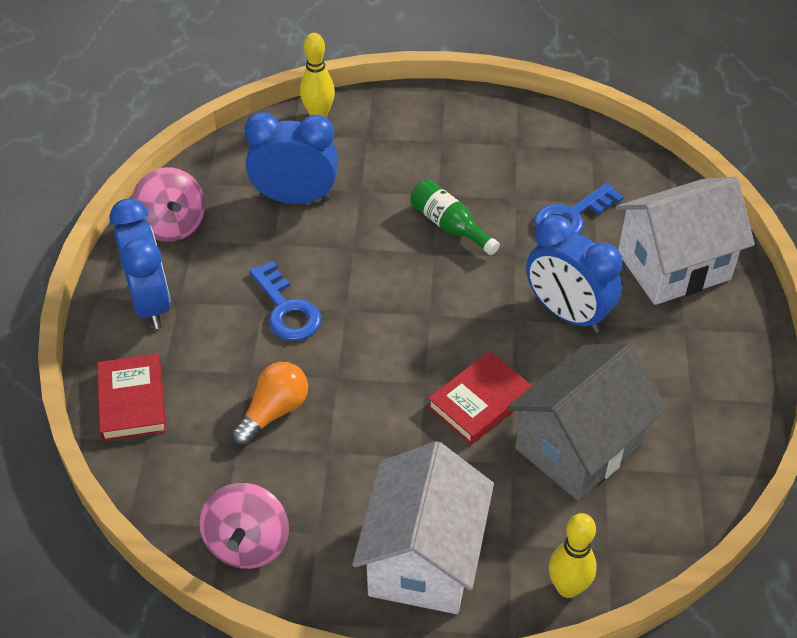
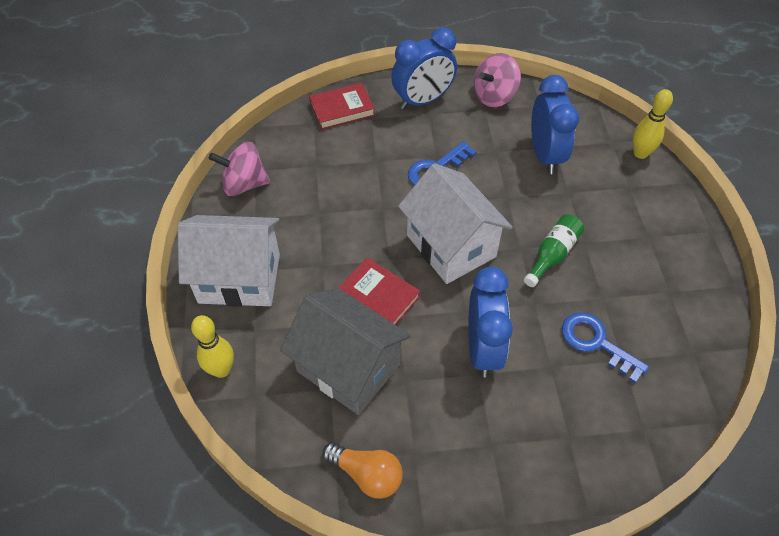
camera: 80 degrees right, 5 degrees up
(273, 412) = (346, 178): orange light bulb -> orange light bulb (367, 474)
(567, 313) = (482, 348): blue clock -> blue clock turned 150 degrees clockwise
(673, 266) = (565, 433): white house -> white house (451, 246)

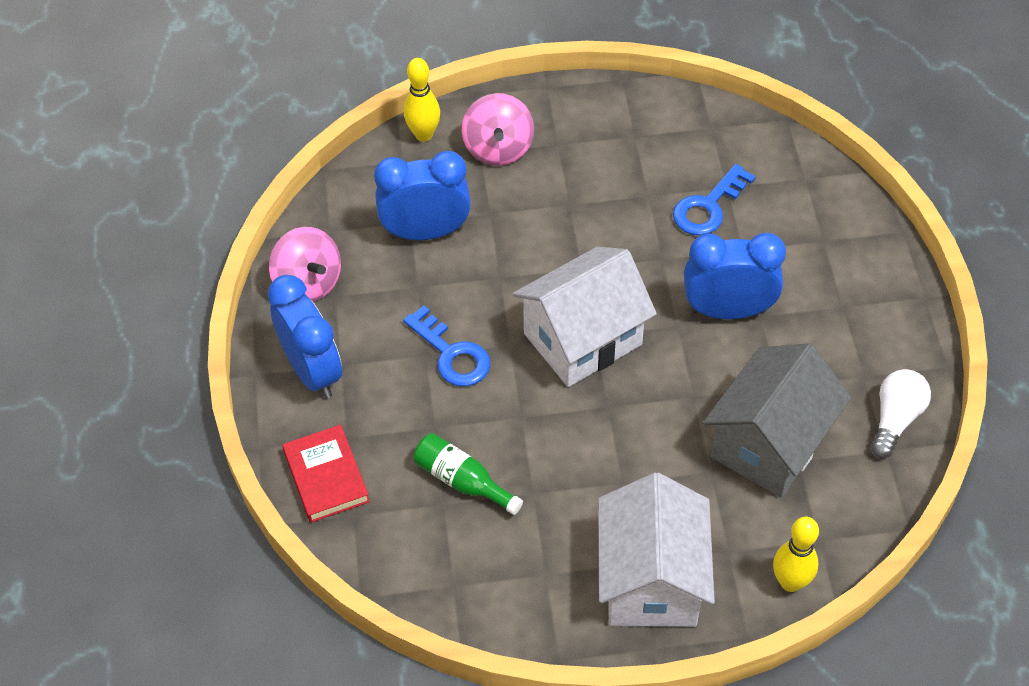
camera: 90 degrees left, 0 degrees up
(244, 184) = (482, 596): pink spinning top -> pink spinning top (498, 148)
(367, 474) = (895, 419): orange light bulb -> white light bulb
(378, 296) = (666, 416): red book -> none
(552, 255) = (590, 236): green bottle -> green bottle (462, 481)

